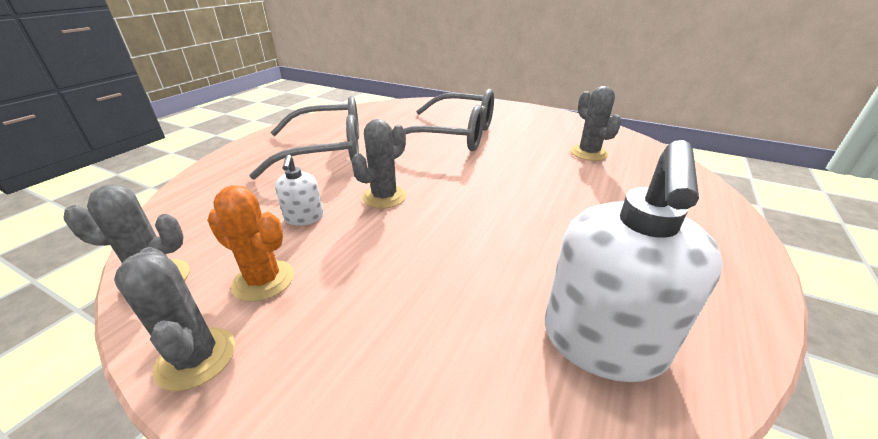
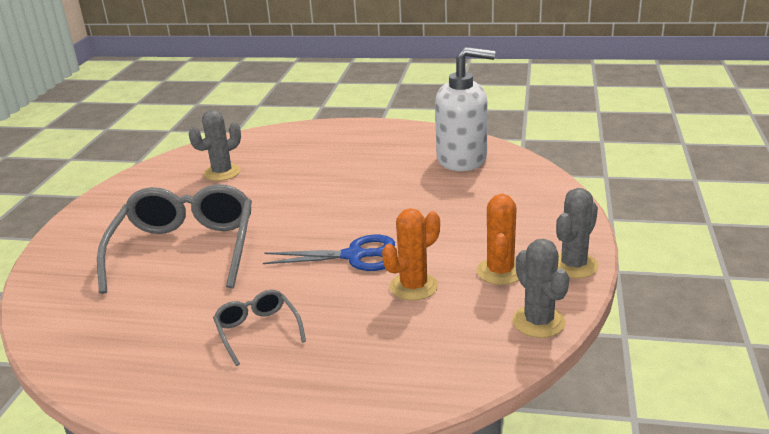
camera: 105 degrees left, 5 degrees down
(304, 218) = (413, 286): white soap dispenser -> orange cactus
(327, 151) = (257, 331): grey glasses -> grey glasses, size x0.48
(384, 197) = (355, 256): grey cactus -> blue scissors

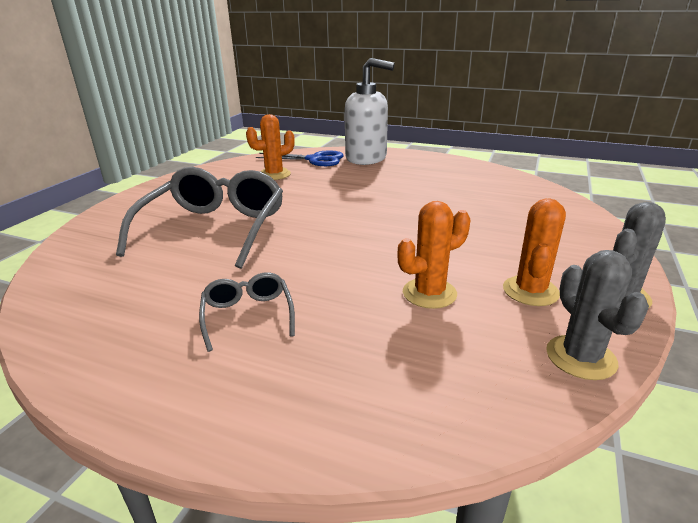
camera: 10 degrees right, 0 degrees up
(222, 173) = (274, 174): grey cactus -> orange cactus
(355, 256) = (373, 254): blue scissors -> blue scissors (315, 159)
(462, 159) = (493, 185): white soap dispenser -> white soap dispenser (366, 158)

